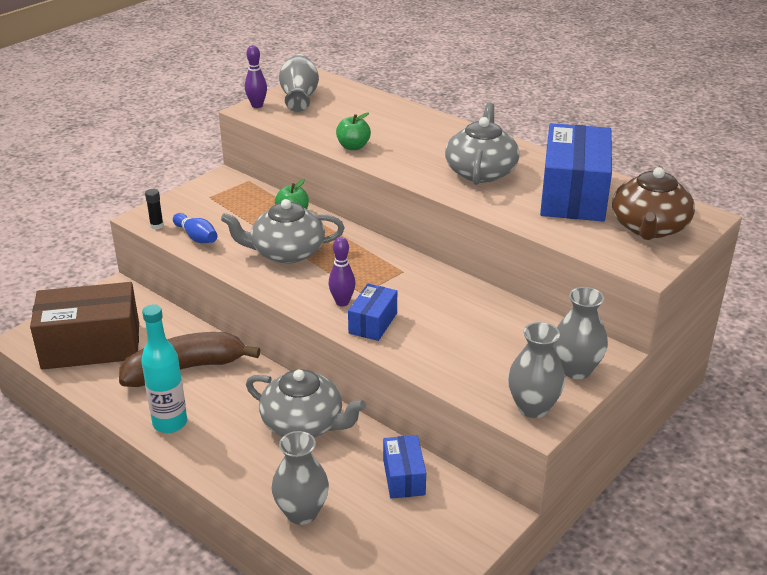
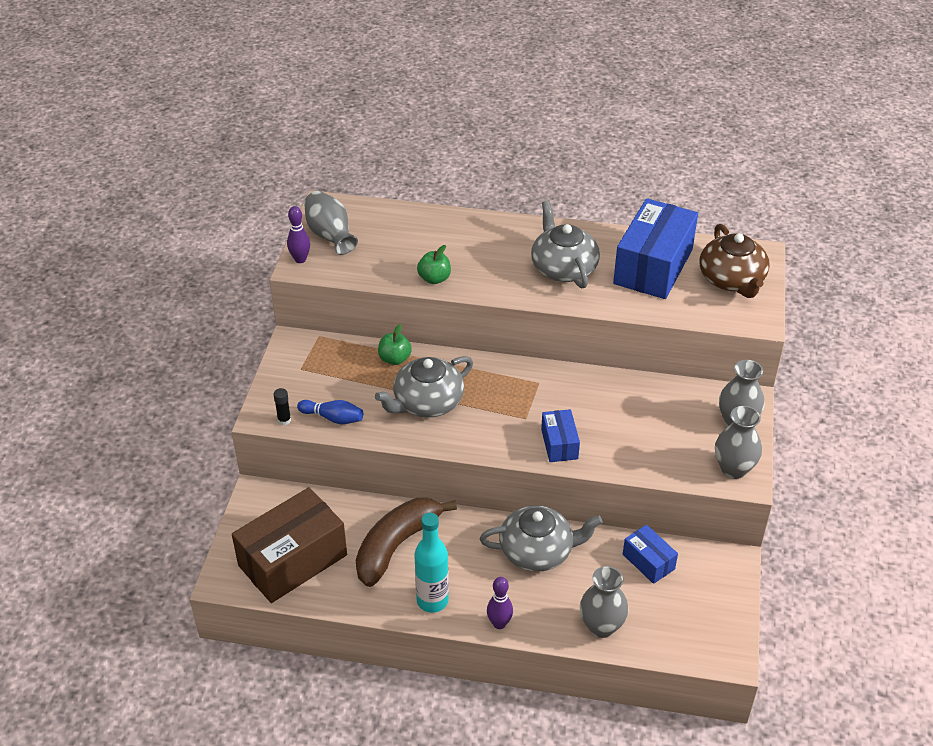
camera: 30 degrees left, 10 degrees up
(342, 302) = (518, 434): purple bowling pin -> purple bowling pin (499, 623)
(573, 195) = (653, 267): blue box -> blue box turned 45 degrees clockwise

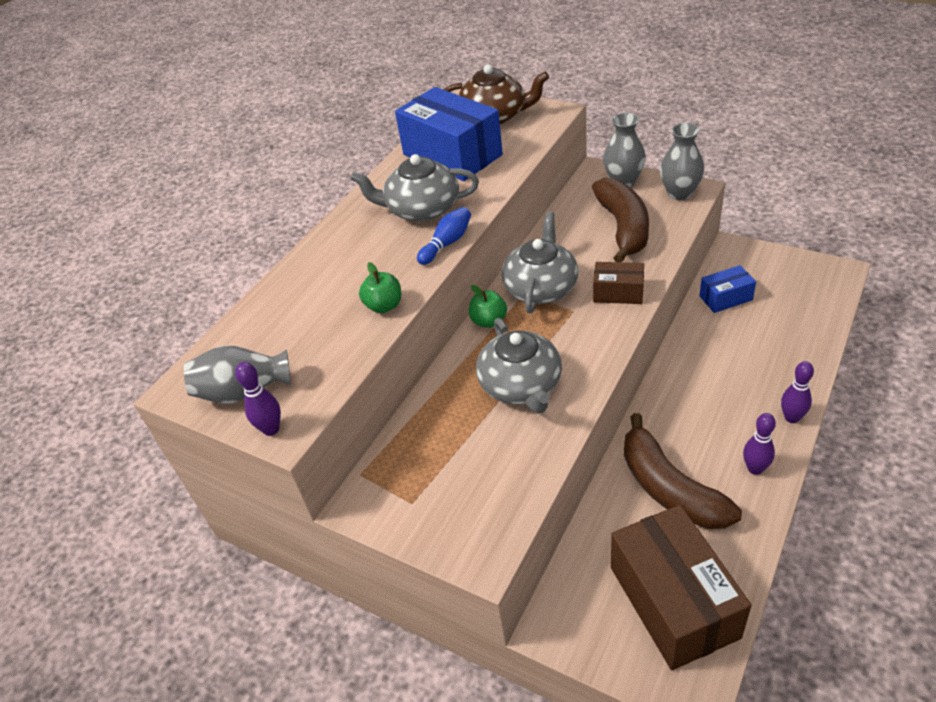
camera: 65 degrees left, 0 degrees up
(284, 420) = (500, 534): black glue stick -> none
(333, 418) = (515, 480): blue bowling pin -> blue bowling pin (447, 243)
(395, 359) = (437, 404): green apple -> green apple (489, 321)
(432, 600) = (755, 469): turquoise bottle -> purple bowling pin
(537, 551) = (699, 371): grey teapot -> grey teapot (541, 287)
(559, 444) = (618, 293): blue box -> brown box
(601, 626) = (800, 343): grey vase -> none
(657, 433) = (623, 228): none -> brown banana

